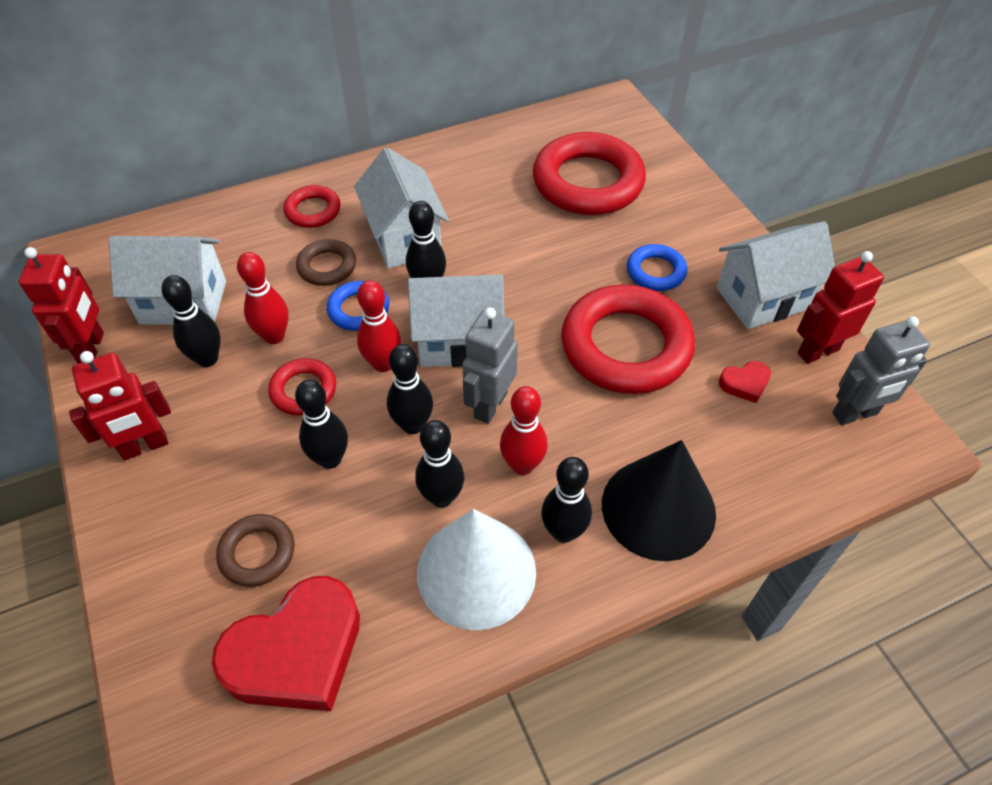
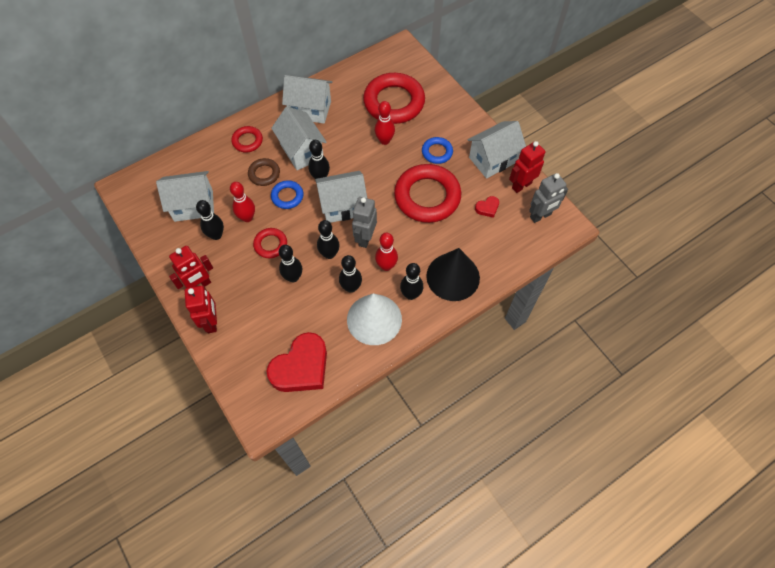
camera: 10 degrees left, 10 degrees up
(91, 348) = (153, 238): red robot -> red robot (212, 322)
(257, 553) = (271, 327): brown ring -> none
(383, 364) = (307, 224): red bowling pin -> red bowling pin (384, 140)
(436, 176) = (310, 109): none -> white house

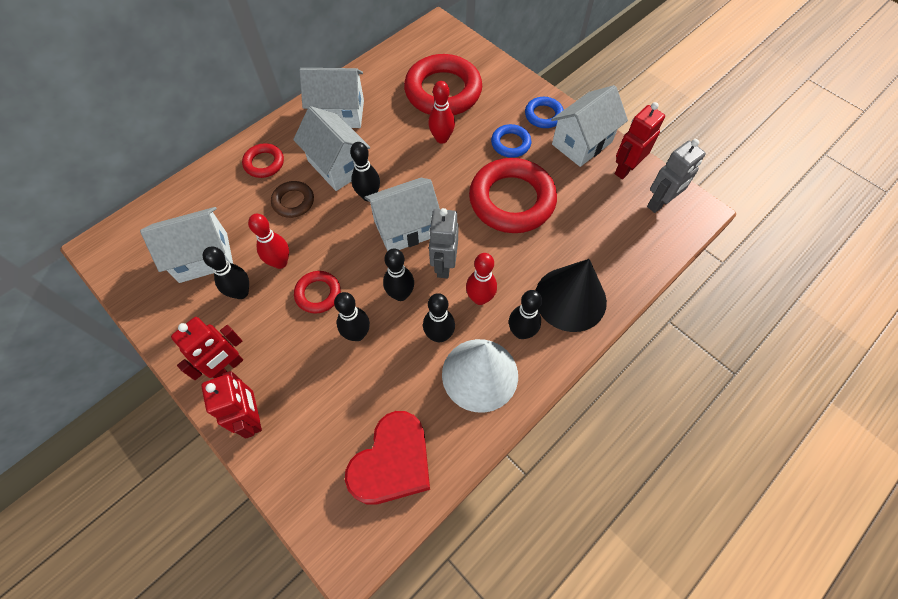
camera: 10 degrees left, 0 degrees up
(287, 196) = (329, 226): blue ring -> blue ring (543, 115)
(487, 208) = (591, 203): red heart -> none

